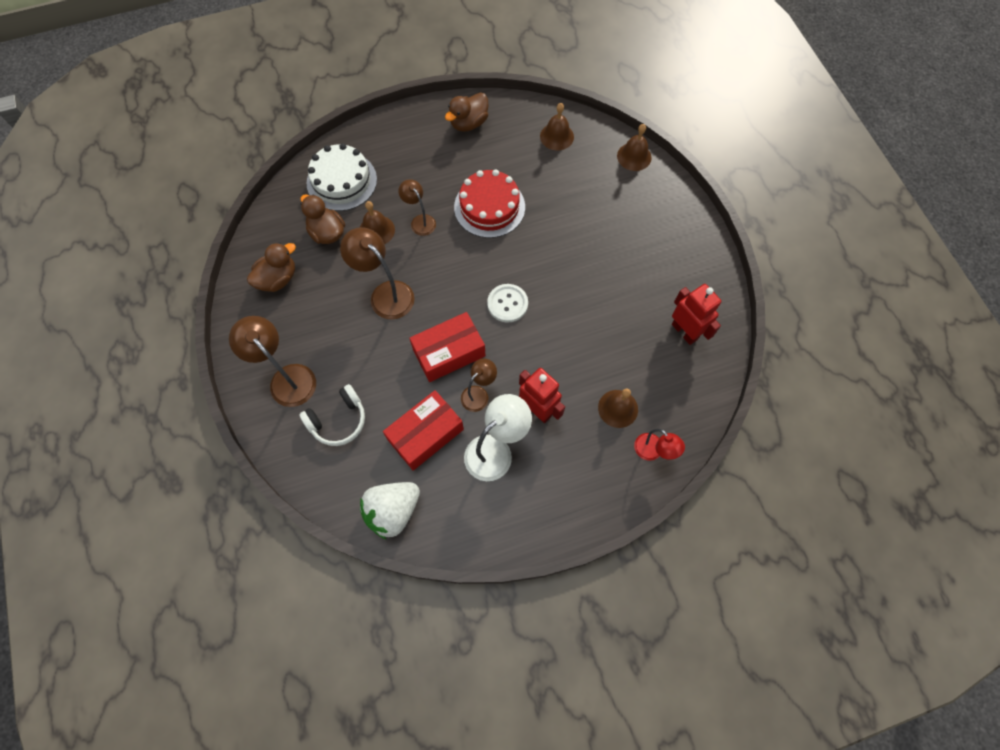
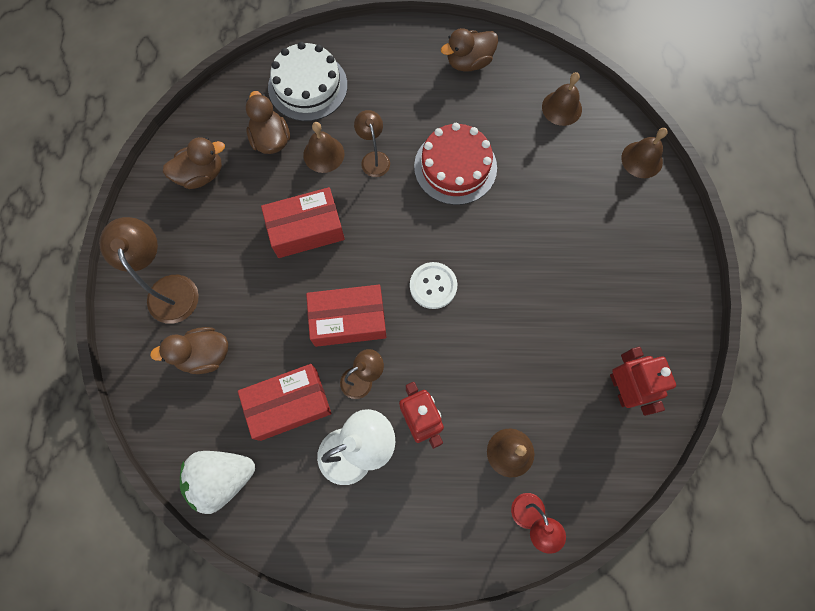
camera: 20 degrees right, 5 degrees up
(338, 420) = (204, 355): white headphones -> brown duck
(385, 294) = (306, 229): brown lamp -> red box

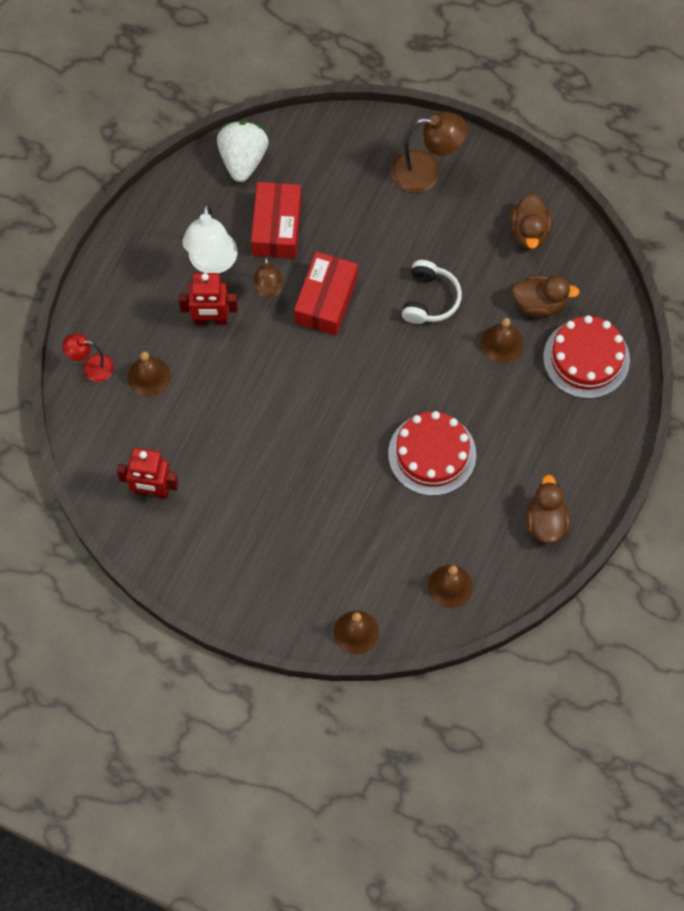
camera: 115 degrees right, 5 degrees down
(204, 355) = (352, 179): brown duck -> none
(306, 229) = (430, 299): red box -> white headphones
(307, 86) = (586, 358): white cake -> red cake
(374, 158) = (476, 385): brown lamp -> none
(433, 286) = (322, 381): white button -> none

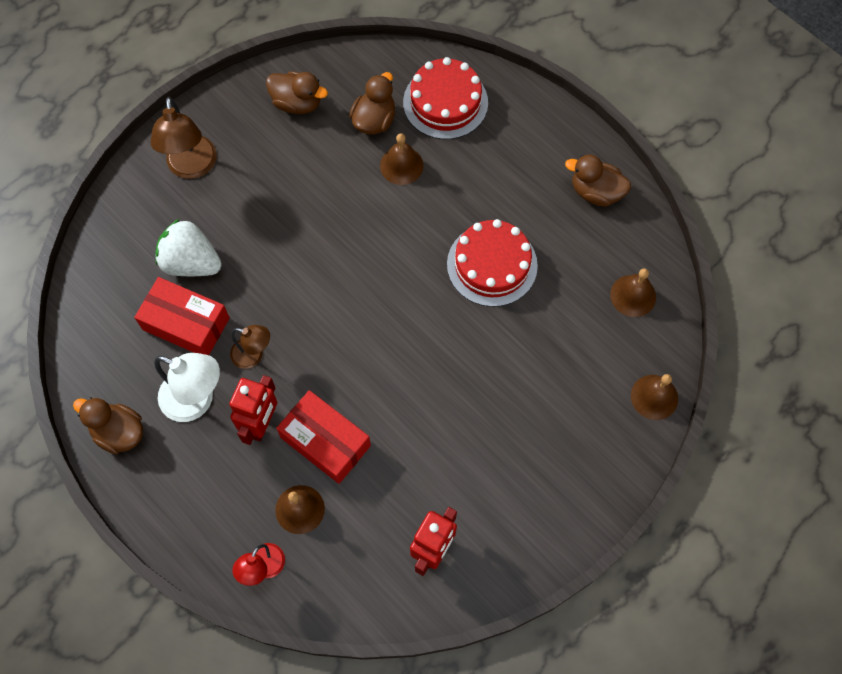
camera: 70 degrees left, 0 degrees up
(163, 216) = (119, 432): none -> brown duck
(243, 159) = (93, 330): white strawberry -> white strawberry (191, 262)
(326, 300) = (288, 304): red box -> red box (325, 441)
(426, 172) = (192, 167): brown lamp -> brown lamp turned 150 degrees clockwise
(430, 299) = (329, 211): white headphones -> none

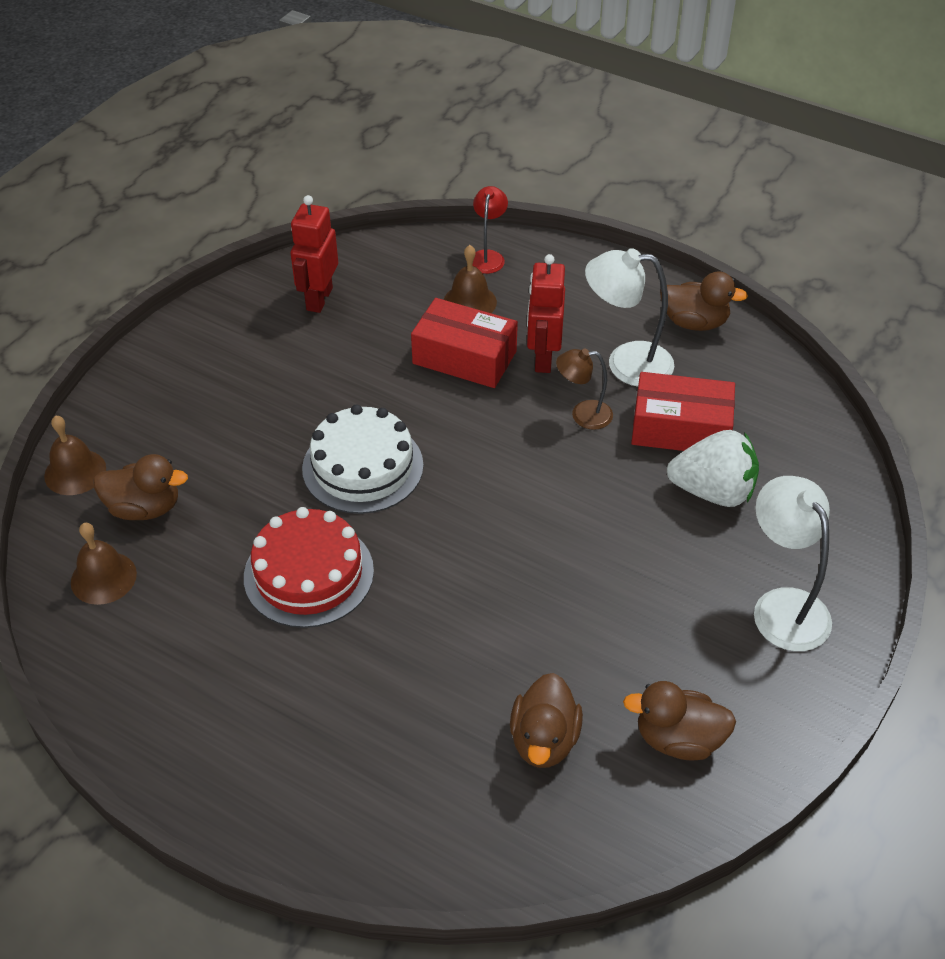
camera: 165 degrees right, 20 degrees down
(192, 167) = (782, 606): brown lamp -> white lamp
(401, 165) = (477, 679): brown bell -> none
(435, 347) = (363, 467): none -> white cake
(445, 102) = (437, 799): red cake -> none
(595, 192) = (165, 708): brown duck -> brown duck (144, 508)

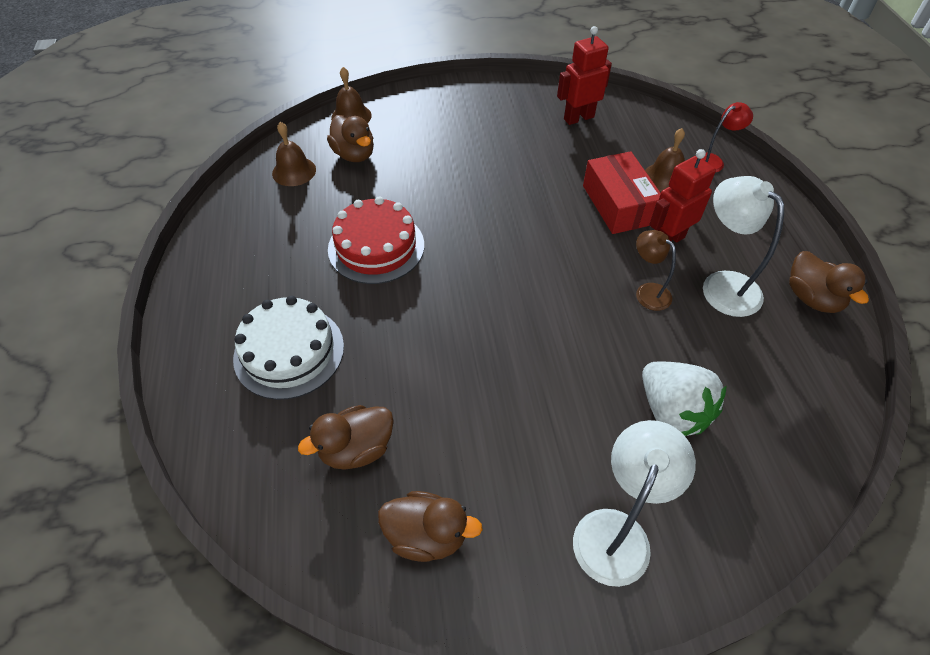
camera: 50 degrees right, 5 degrees up
(363, 467) = (479, 217): white cake -> white cake (289, 352)
(678, 739) = (427, 535): brown duck -> brown duck turned 135 degrees clockwise
(680, 428) = (705, 353): red box -> none

